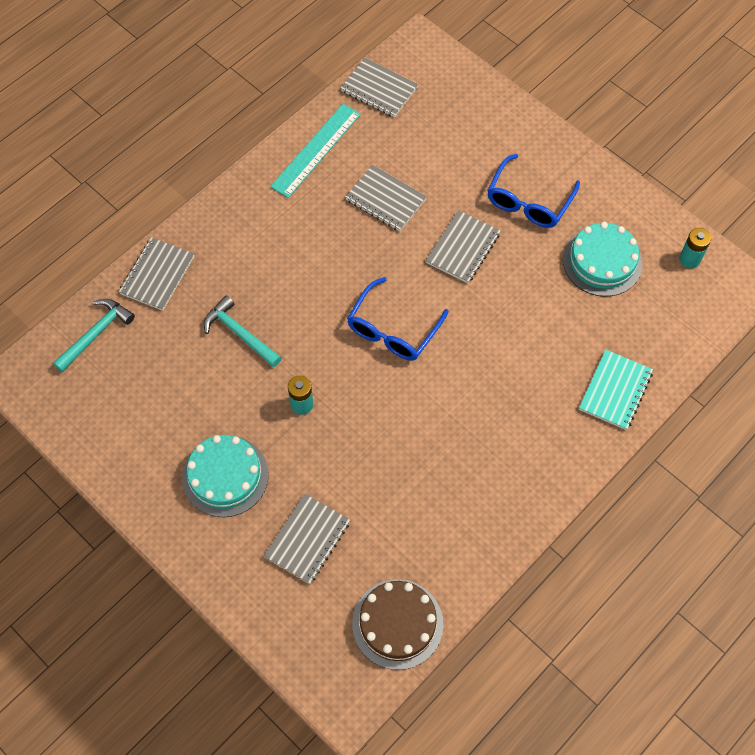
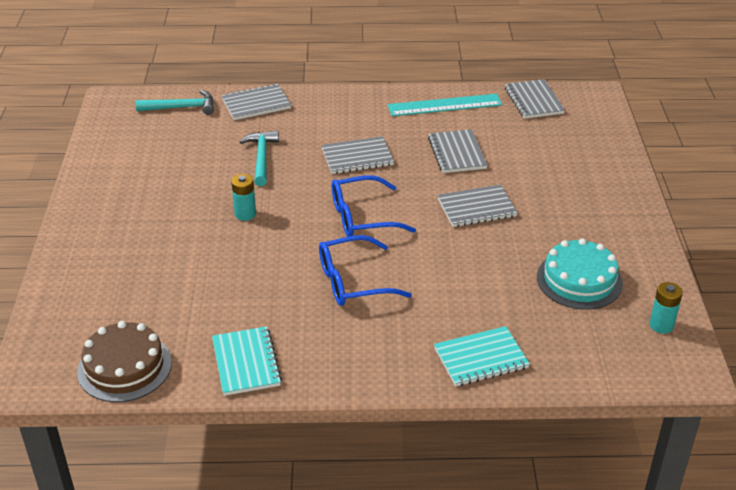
camera: 45 degrees right, 25 degrees down
(225, 476) = (146, 215): turquoise cake -> none
(307, 539) = (142, 280): grey notebook -> grey notebook (357, 157)
(474, 539) = (246, 363): none -> turquoise notebook
(528, 201) = (565, 214): blue glasses -> blue glasses (353, 281)

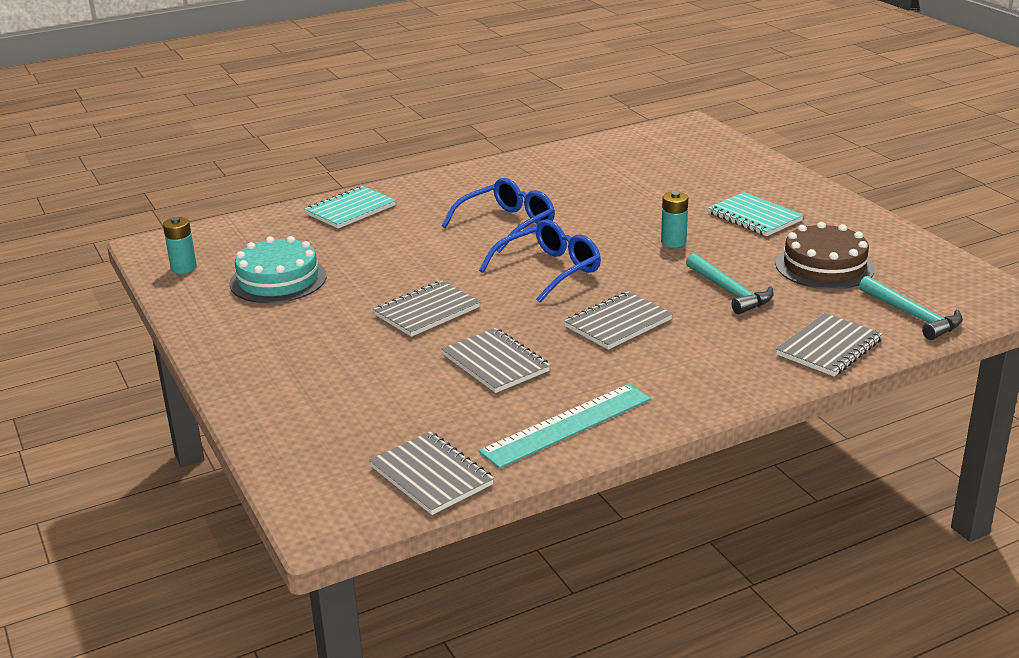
camera: 155 degrees right, 10 degrees down
(124, 367) = (632, 143): brown cake -> brown cake (824, 266)
(181, 107) = (912, 316): turquoise hammer -> turquoise hammer turned 90 degrees counterclockwise
(246, 363) = (544, 165): turquoise notebook -> turquoise notebook (754, 217)

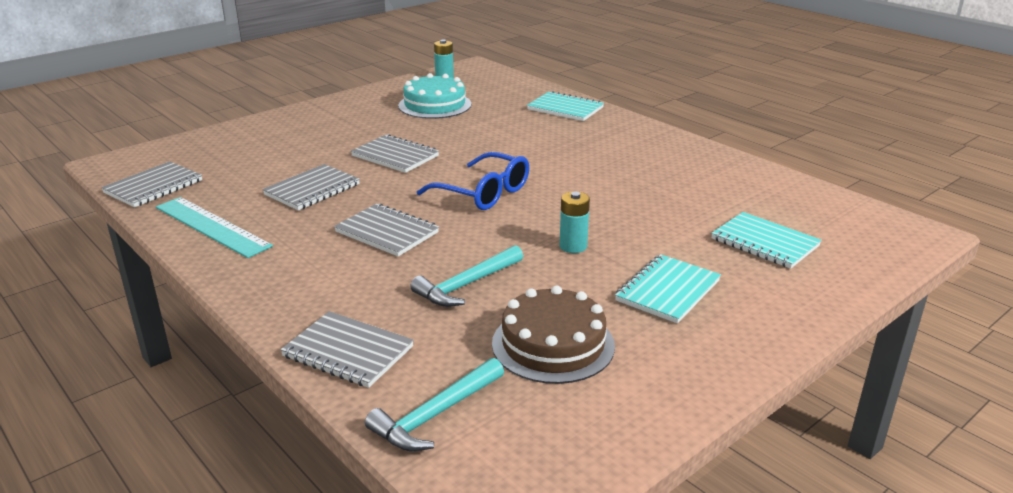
camera: 75 degrees right, 0 degrees up
(507, 225) = (570, 166): blue glasses -> none
(689, 173) = (764, 243): none -> turquoise notebook

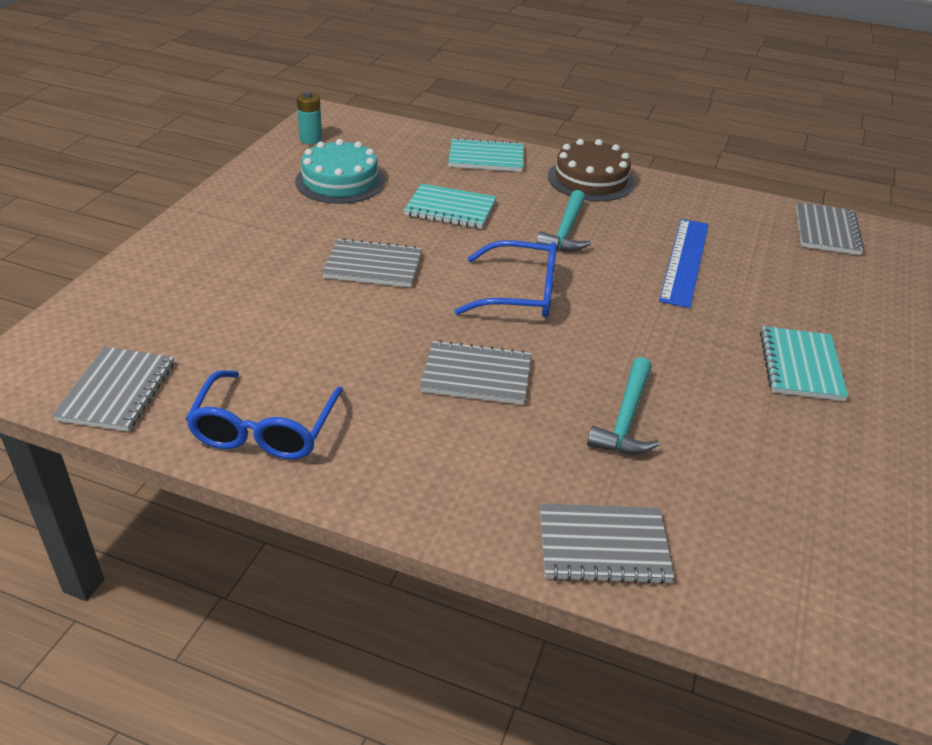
camera: 30 degrees left, 10 degrees up
(211, 226) = (265, 429): turquoise ruler -> blue glasses
(312, 190) = (329, 340): grey notebook -> grey notebook (827, 231)
(436, 415) = (761, 587): turquoise hammer -> turquoise hammer (566, 231)
(553, 344) = (772, 463): brown cake -> brown cake (591, 179)
(573, 246) = (672, 338): turquoise battery -> none
(653, 201) = (685, 261): none -> blue ruler
(764, 243) = (820, 285): turquoise notebook -> turquoise notebook (450, 209)

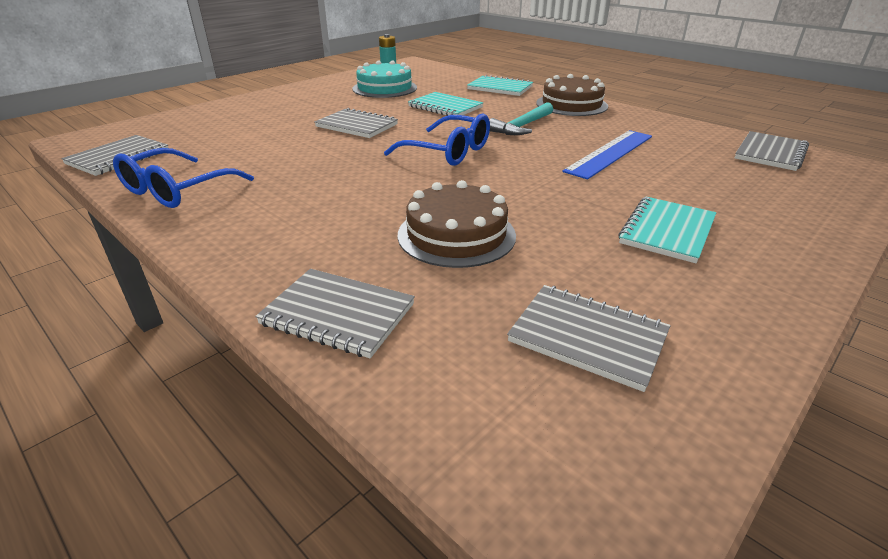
camera: 25 degrees right, 5 degrees down
(476, 375) = (361, 188): grey notebook -> grey notebook (588, 337)
(626, 419) = (456, 235): turquoise hammer -> brown cake

